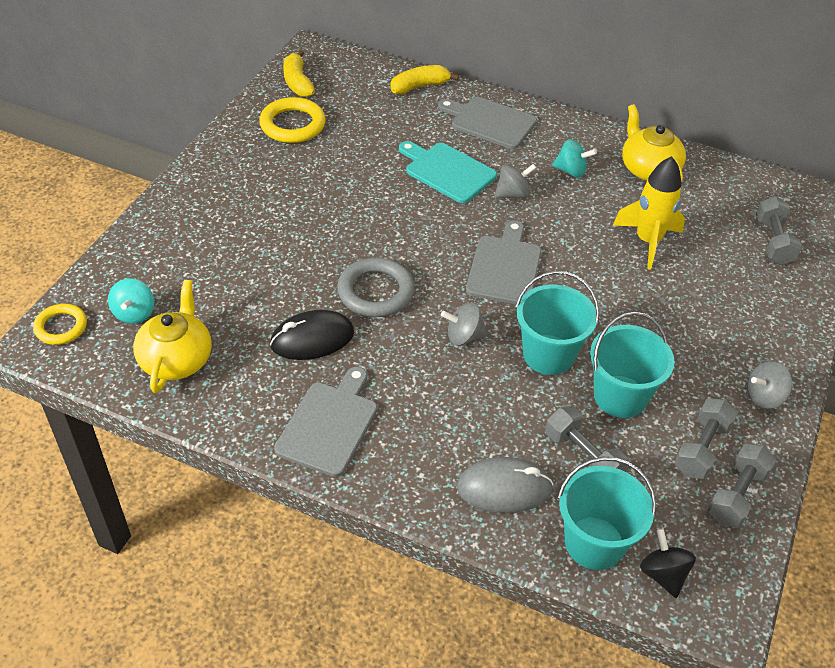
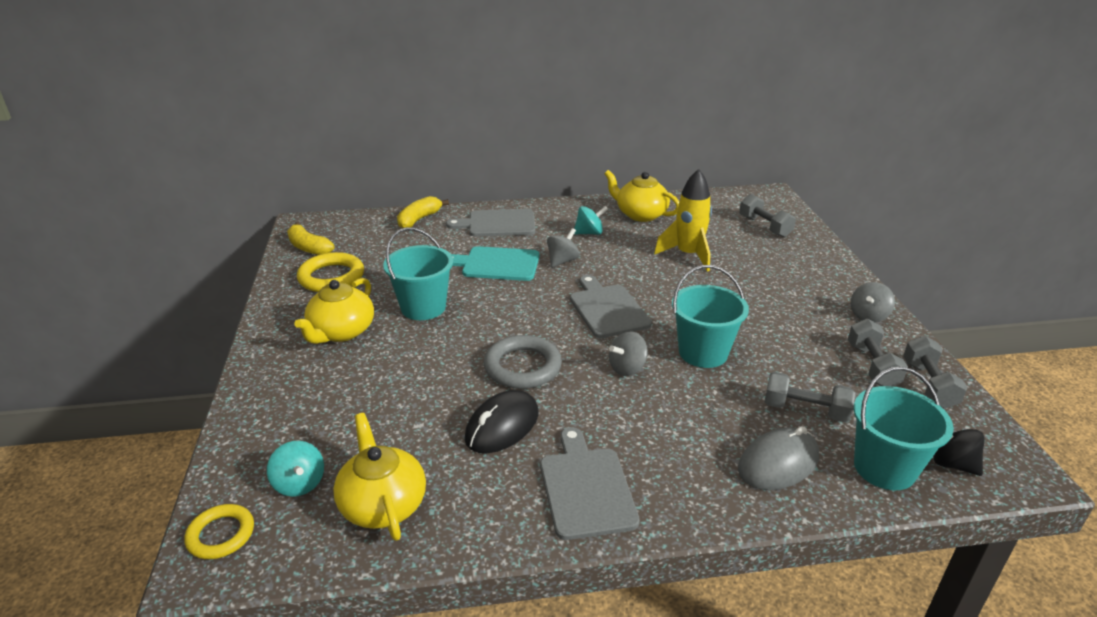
camera: 30 degrees left, 15 degrees down
(259, 188) = (341, 332): none -> yellow teapot
(620, 396) = (782, 357): turquoise bucket -> turquoise bucket (423, 307)

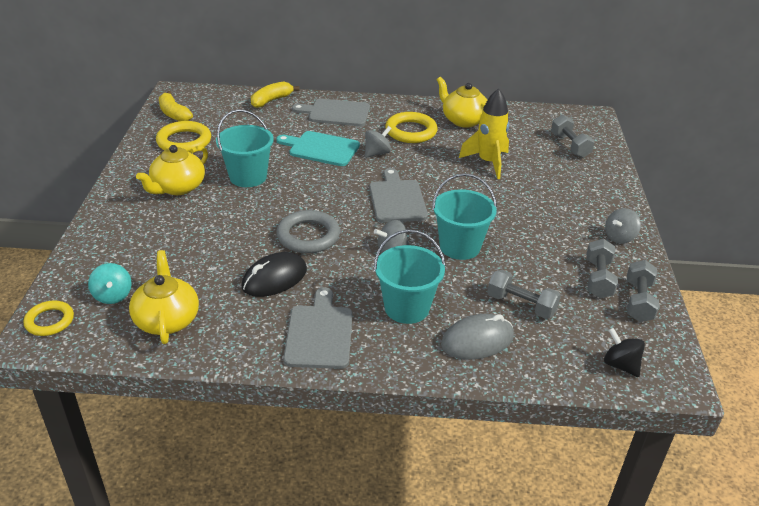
camera: 10 degrees right, 5 degrees up
(589, 233) = (411, 131): turquoise spinning top -> yellow ring
(884, 468) = (561, 358): turquoise bucket -> turquoise bucket (406, 308)

